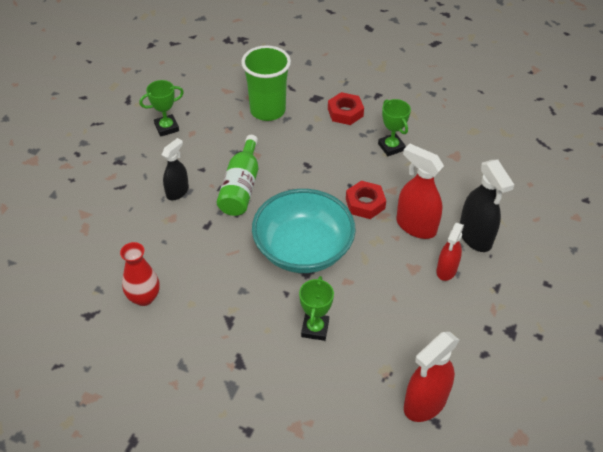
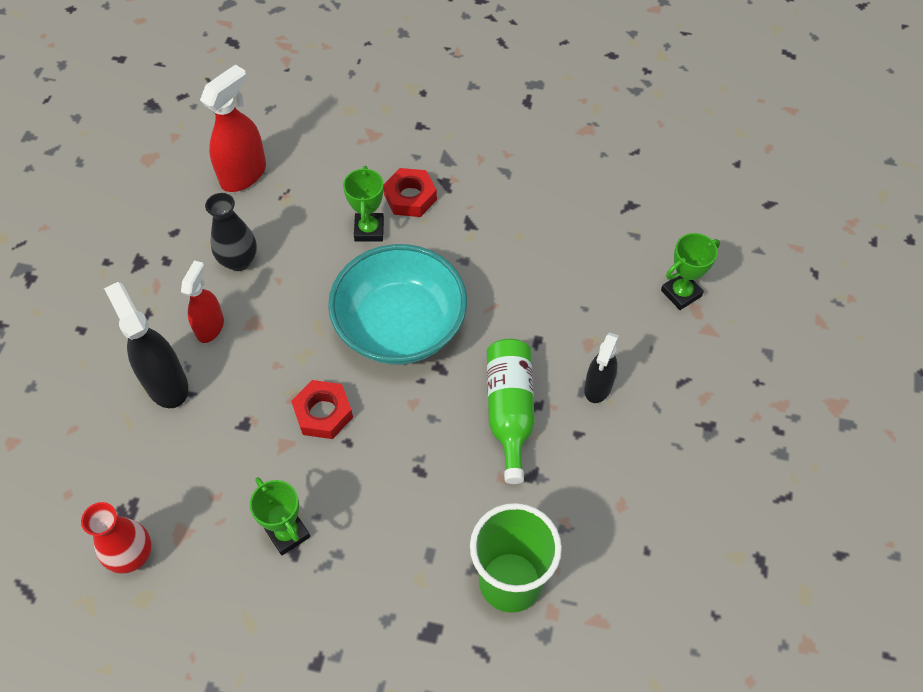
camera: 170 degrees right, 10 degrees up
(144, 297) = (577, 234): red vase -> red vase (132, 556)
(166, 128) = (666, 509): green trophy -> green trophy (681, 293)
(345, 112) = (372, 603): red nut -> red nut (410, 197)
(415, 226) = (249, 387): red spray bottle -> none
(426, 319) = (239, 261): none -> black vase

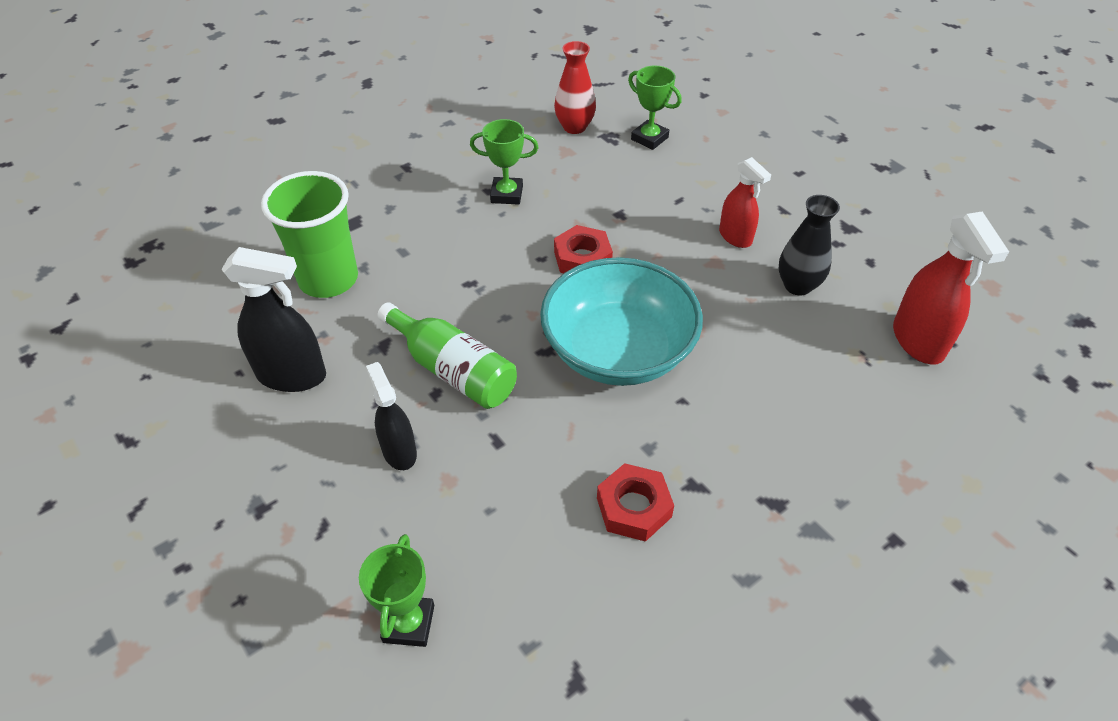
camera: 130 degrees right, 10 degrees down
(166, 384) = (701, 192): black spray bottle -> black spray bottle (292, 375)
(369, 230) = (758, 395): green trophy -> green trophy (649, 138)
(410, 197) = (778, 457): red nut -> red nut (634, 507)

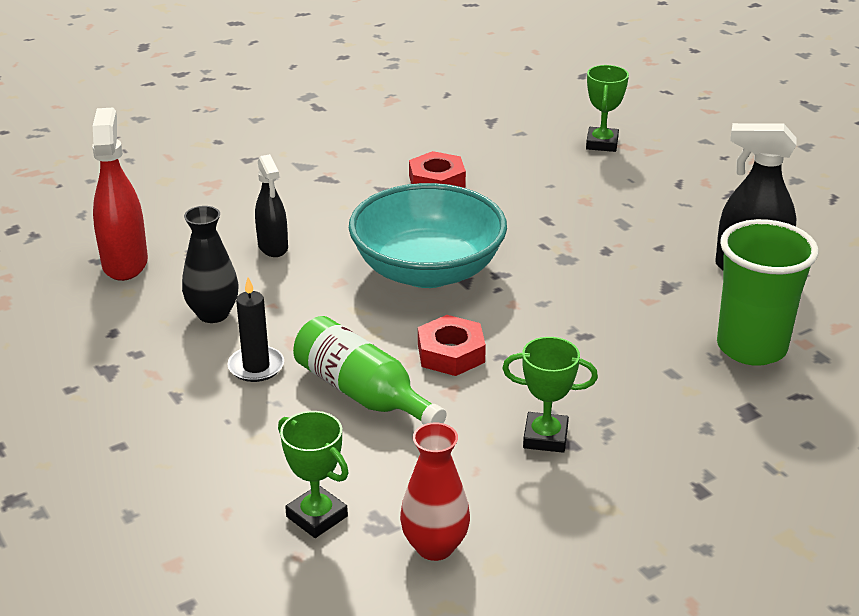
camera: 175 degrees left, 15 degrees down
(399, 451) = (630, 217): black spray bottle -> black spray bottle (273, 247)
(453, 370) = (592, 264): green bottle -> green bottle (362, 393)
(735, 237) = (256, 366): red spray bottle -> black candle

